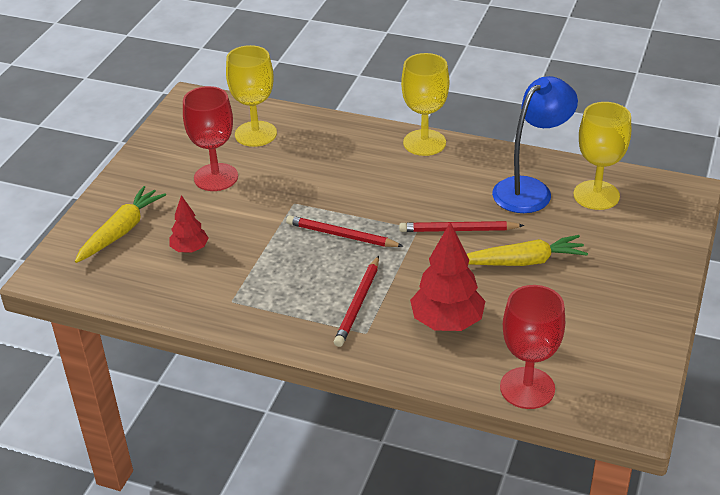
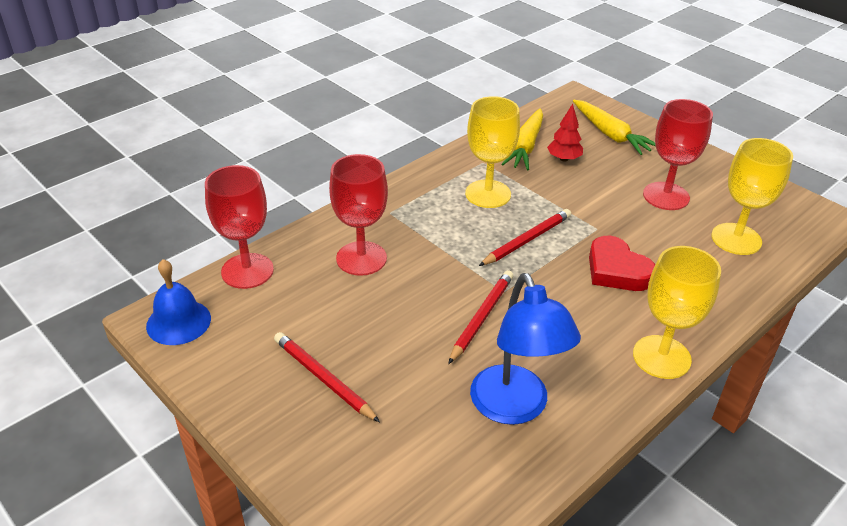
camera: 115 degrees right, 0 degrees up
(344, 180) = (616, 270): none -> red heart
(358, 304) = (426, 219): red pencil -> red pencil (323, 378)
(447, 322) = (361, 258): red tree -> red goblet
(523, 261) = (398, 342): yellow carrot -> yellow carrot (525, 147)
(596, 195) = (464, 466): yellow goblet -> yellow goblet (488, 194)
(623, 397) = (178, 322): none -> blue bell

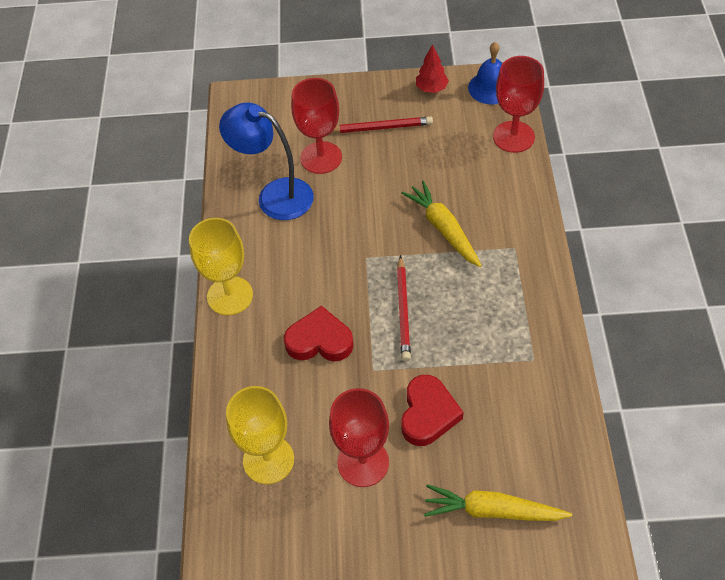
camera: 135 degrees right, 15 degrees up
(361, 258) = (473, 200): red goblet -> red goblet (321, 158)
(481, 317) = (355, 228): red pencil -> none
(488, 194) = (483, 328): yellow goblet -> none
(525, 147) = (531, 413): yellow carrot -> yellow carrot (443, 229)
(564, 159) = (485, 429): red tree -> red tree (431, 89)
(590, 186) = (428, 414): none -> red heart

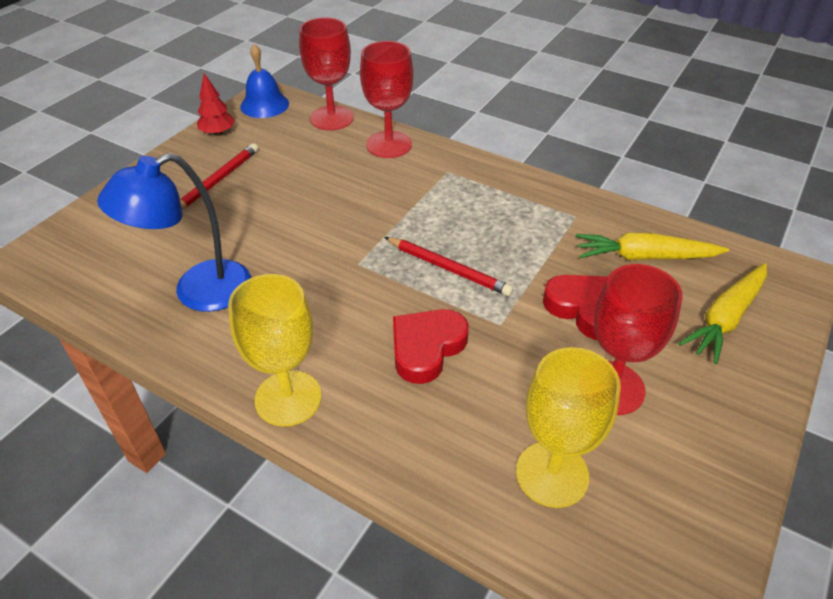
camera: 60 degrees left, 10 degrees down
(321, 158) = (197, 235): red goblet -> red goblet (389, 144)
(443, 229) = (382, 200): yellow carrot -> yellow carrot (644, 257)

